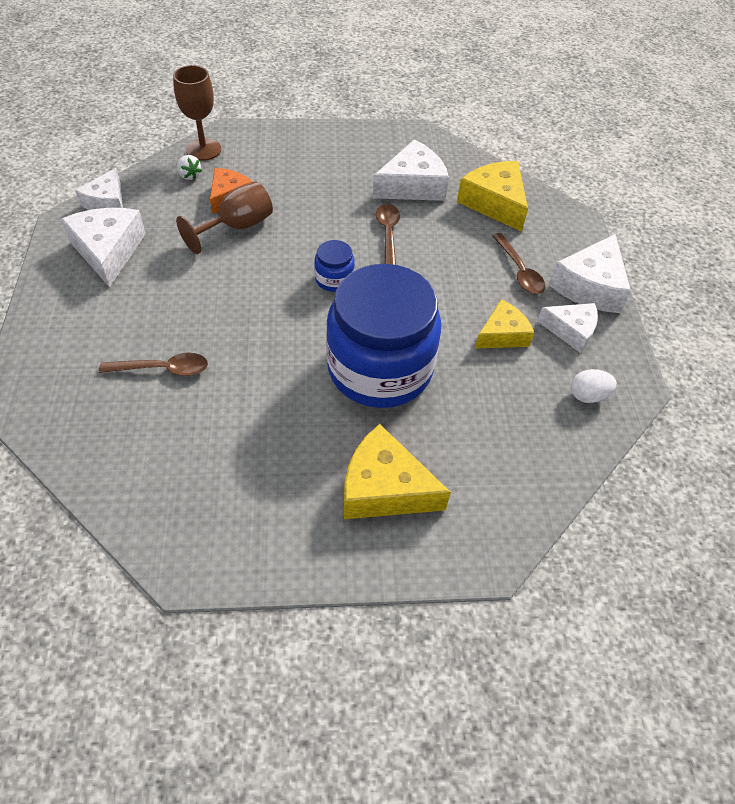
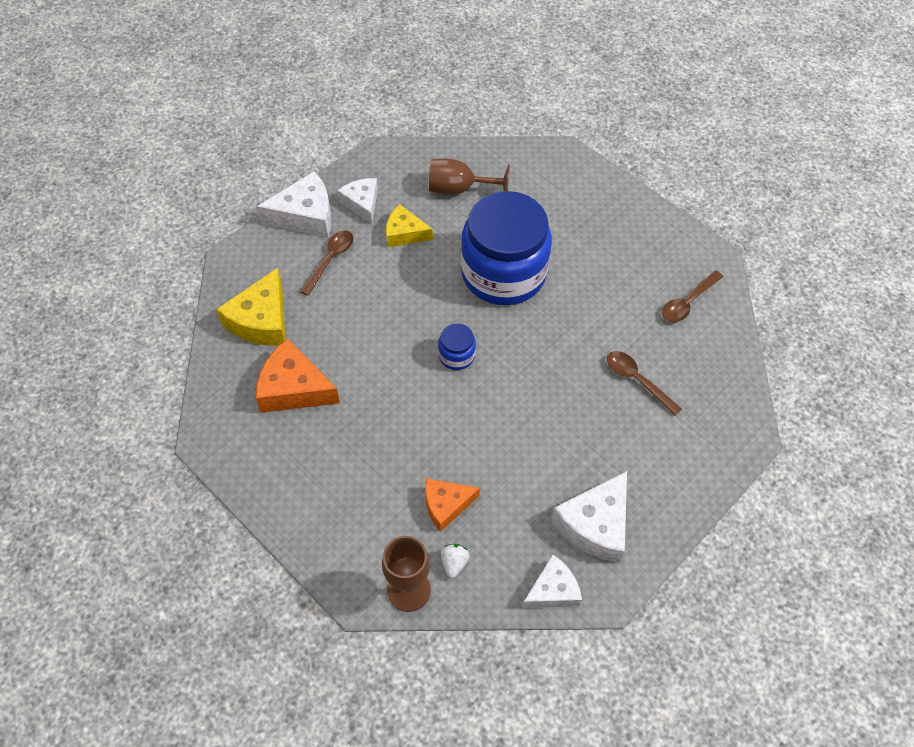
camera: 130 degrees left, 5 degrees up
(237, 227) = (473, 463): brown goblet -> brown goblet (459, 189)
(384, 488) = (577, 215): yellow cheese -> none
(388, 234) = (373, 360): brown spoon -> brown spoon (687, 302)
(412, 185) = (294, 388): white cheese -> orange cheese
(588, 395) = (410, 169): white egg -> none

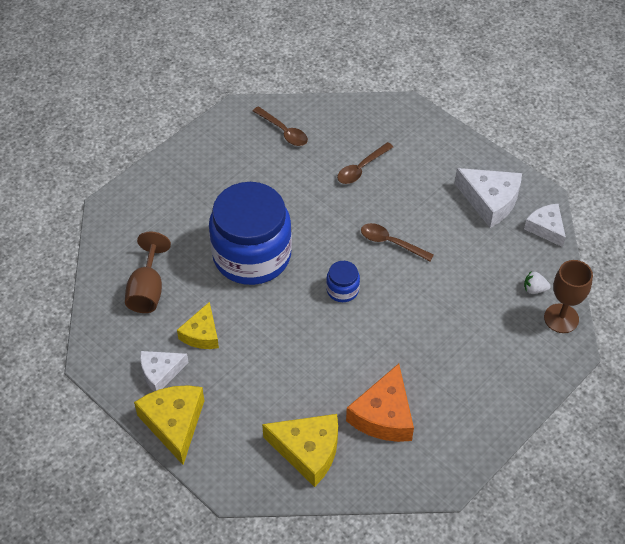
camera: 90 degrees left, 5 degrees down
(305, 215) = (174, 423): white cheese -> yellow cheese
(330, 260) = (233, 396): brown spoon -> brown spoon (391, 243)
(446, 505) = (486, 295): orange cheese -> none

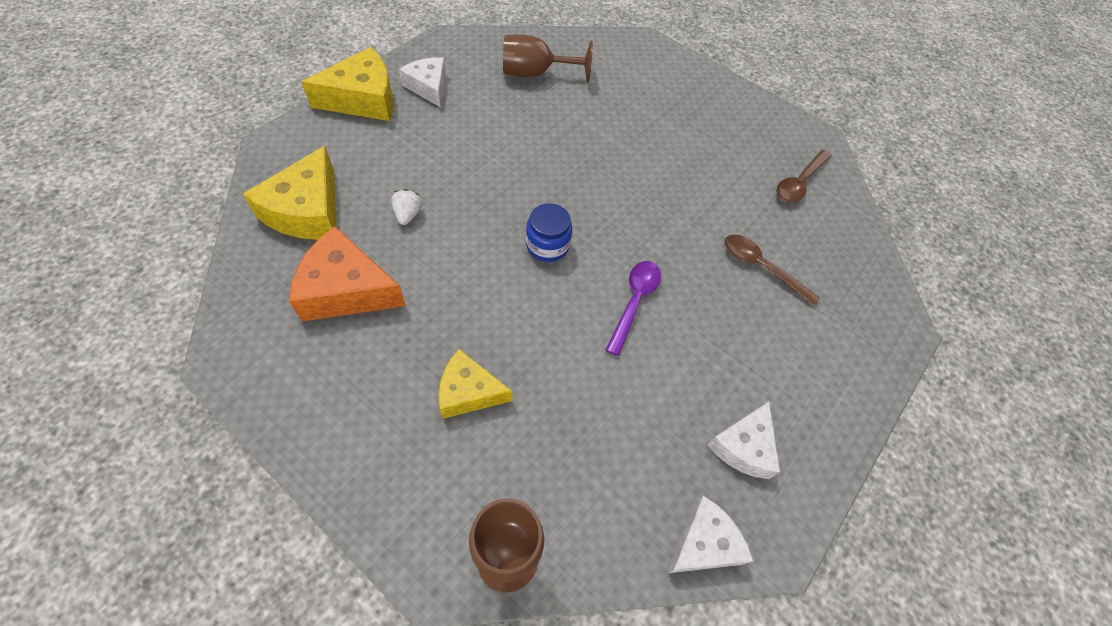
camera: 80 degrees right, 5 degrees up
(202, 334) = (478, 116): yellow cheese -> yellow cheese (468, 392)
(252, 255) = (593, 156): blue jar -> none
(391, 243) = (634, 302): brown spoon -> purple spoon
(490, 201) = (744, 447): white cheese -> white cheese, size x0.65
(534, 289) = (567, 513): white strawberry -> white strawberry (408, 215)

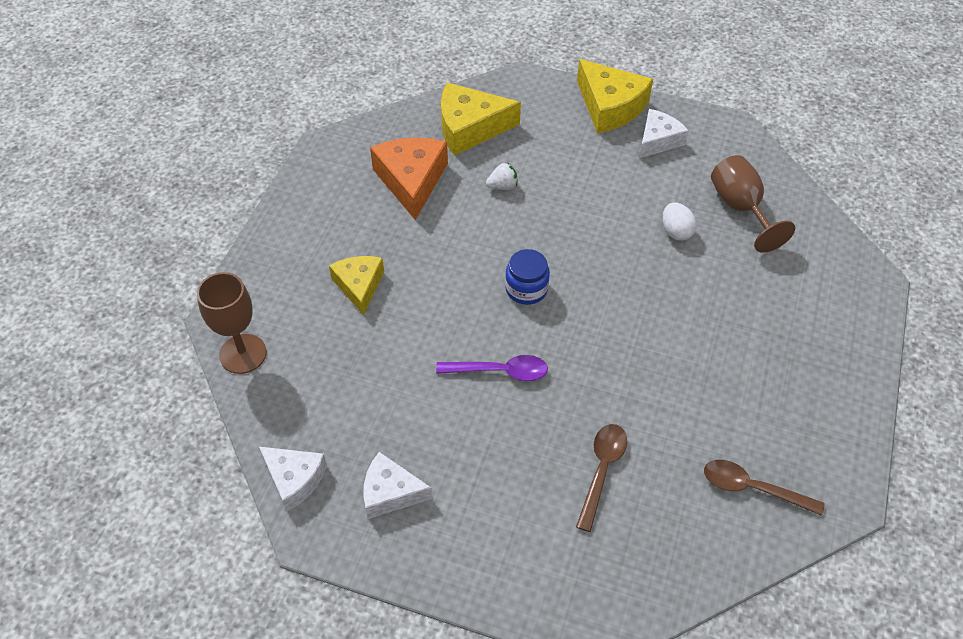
camera: 75 degrees right, 5 degrees down
(538, 120) = (676, 231): none -> white egg

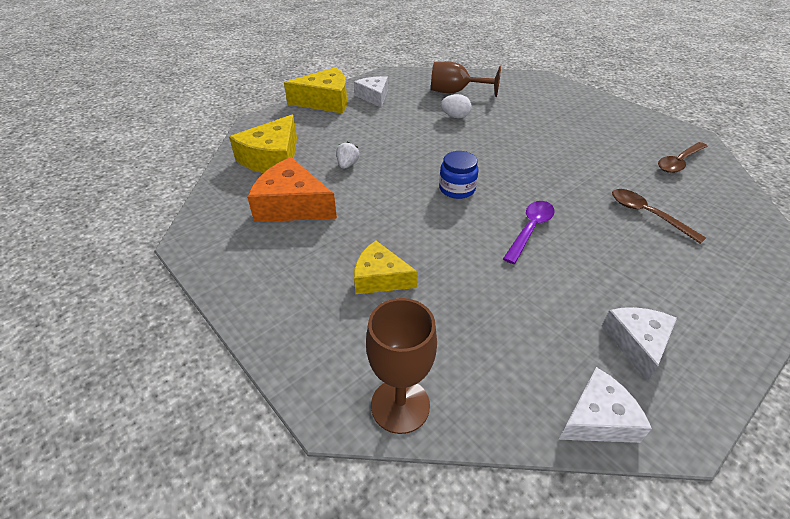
camera: 60 degrees left, 10 degrees down
(390, 492) = (637, 343): white cheese -> white cheese turned 150 degrees clockwise

